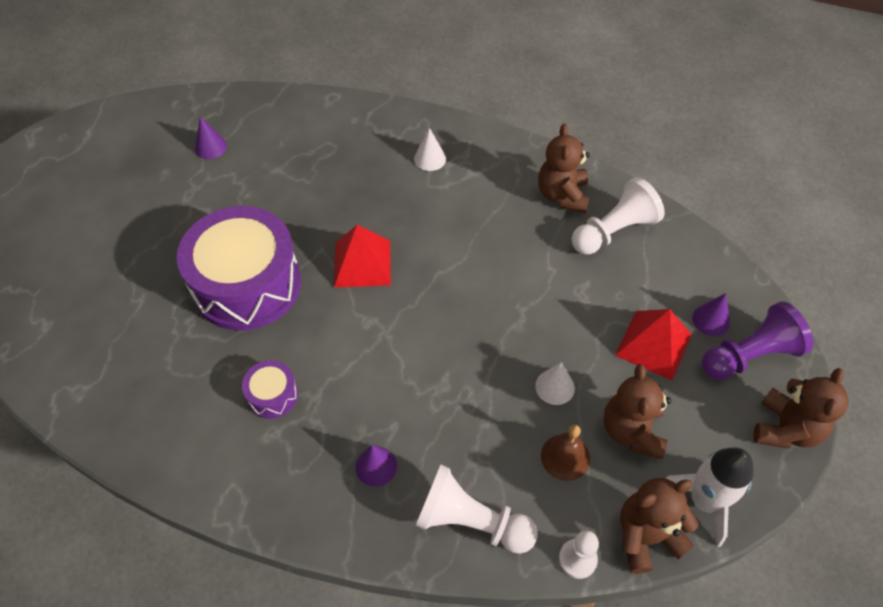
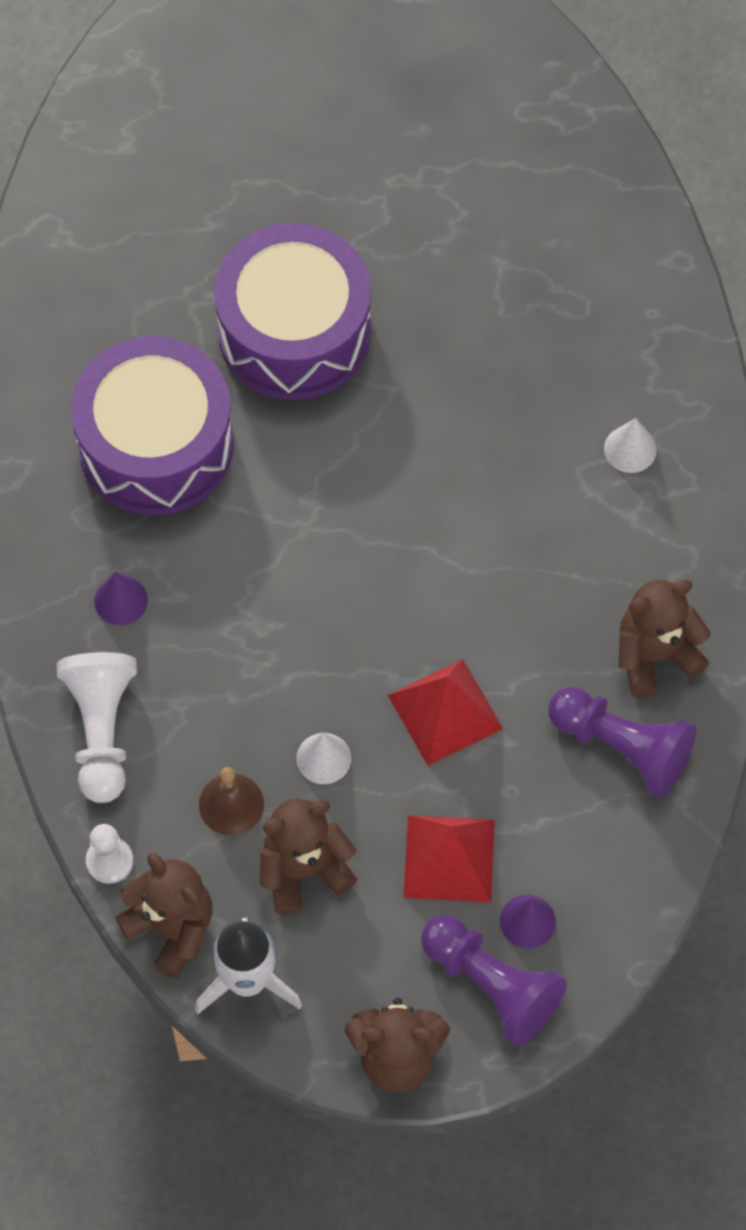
camera: 65 degrees right, 10 degrees up
(210, 147) = (495, 158): purple cone -> none
(273, 395) = (156, 444): purple drum -> purple drum, size x2.33
(362, 263) = (397, 449): red pyramid -> red pyramid (445, 712)
(613, 231) = (622, 747): white pawn -> purple pawn

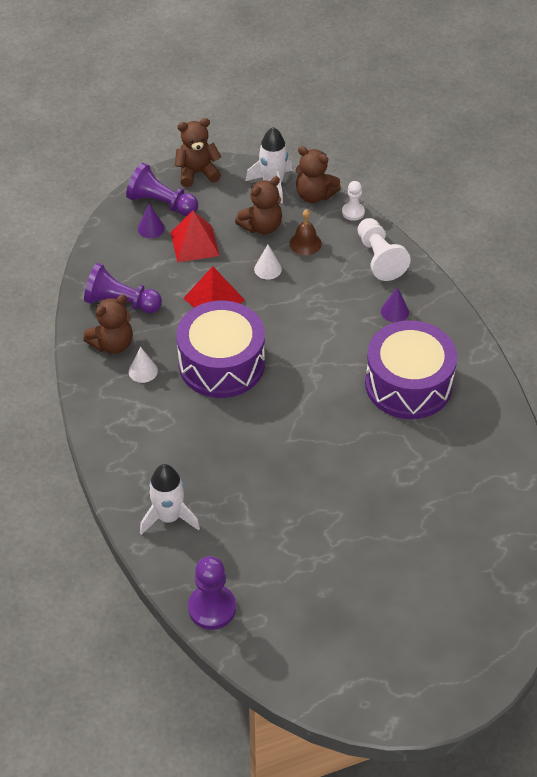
camera: 165 degrees right, 15 degrees down
(294, 331) = (356, 457): purple drum -> purple drum (221, 364)
(591, 144) = (212, 608): none -> purple pawn
(624, 300) = (169, 517): none -> white rocket
(630, 449) = (147, 437): white cone -> white cone (143, 371)

